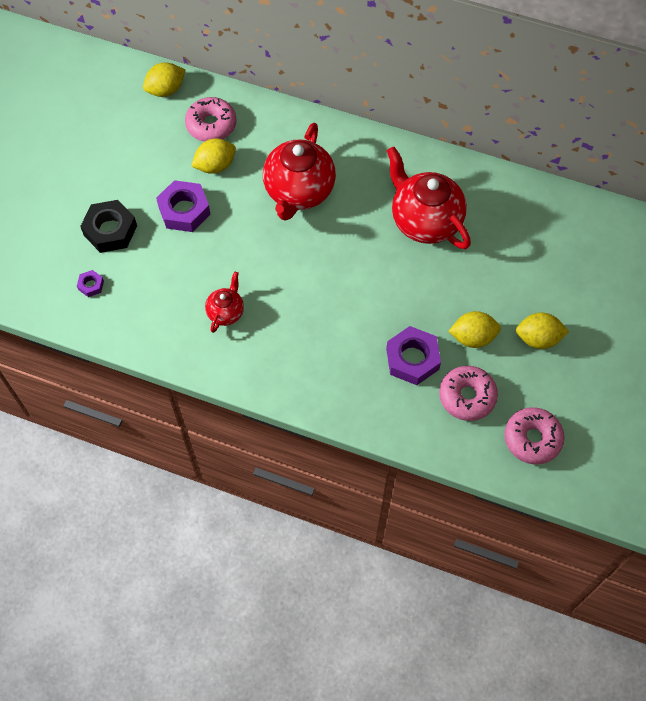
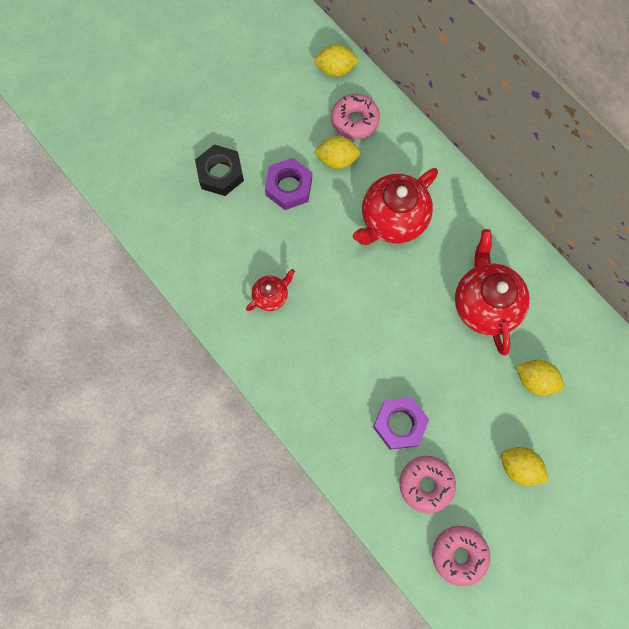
camera: 30 degrees right, 10 degrees up
(91, 285) = (179, 214): purple nut -> none
(473, 337) = (462, 433): yellow lemon -> yellow lemon (535, 380)

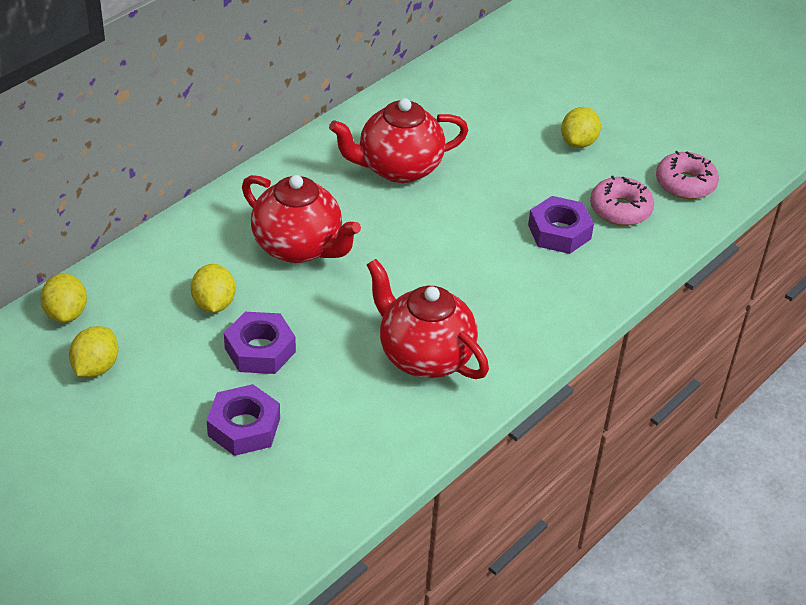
camera: 100 degrees left, 30 degrees down
(220, 173) = (244, 427): black nut -> purple nut
(271, 296) = (424, 356): red teapot -> red teapot, size x1.98
(354, 121) = (151, 289): pink donut -> none
(535, 380) = (479, 131): yellow lemon -> yellow lemon (96, 367)

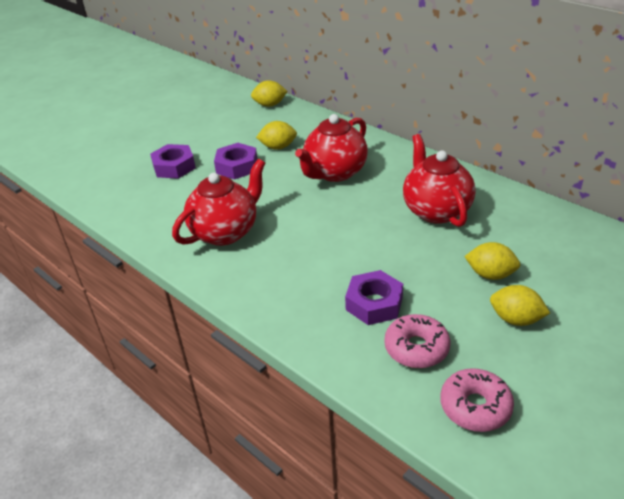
camera: 95 degrees right, 5 degrees down
(96, 367) = (227, 118): yellow lemon -> yellow lemon (490, 274)

